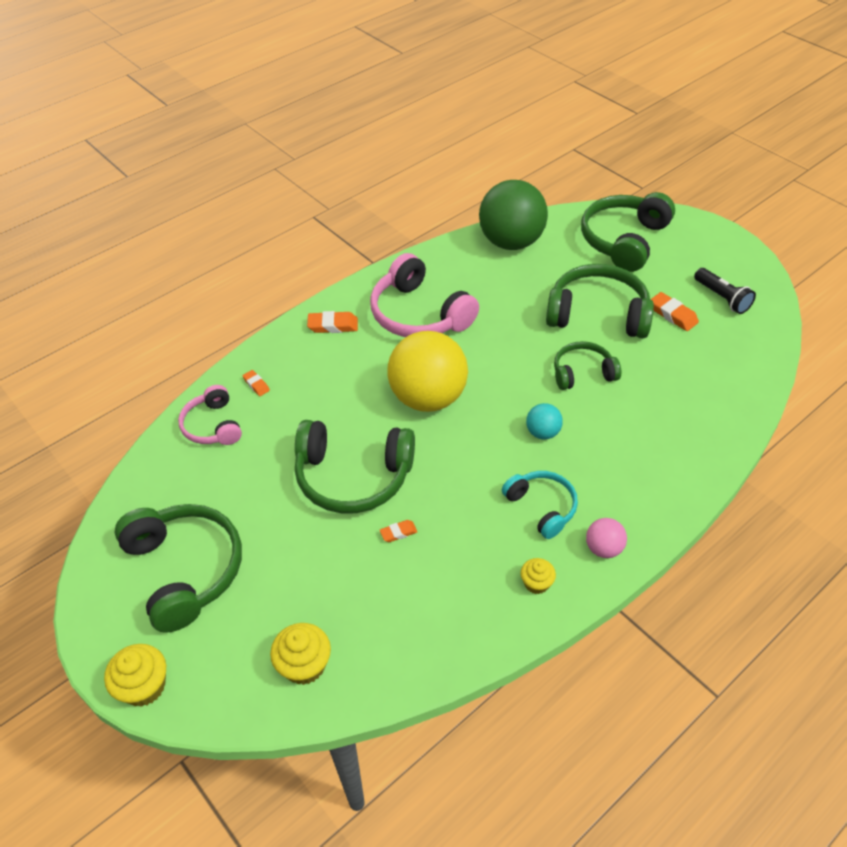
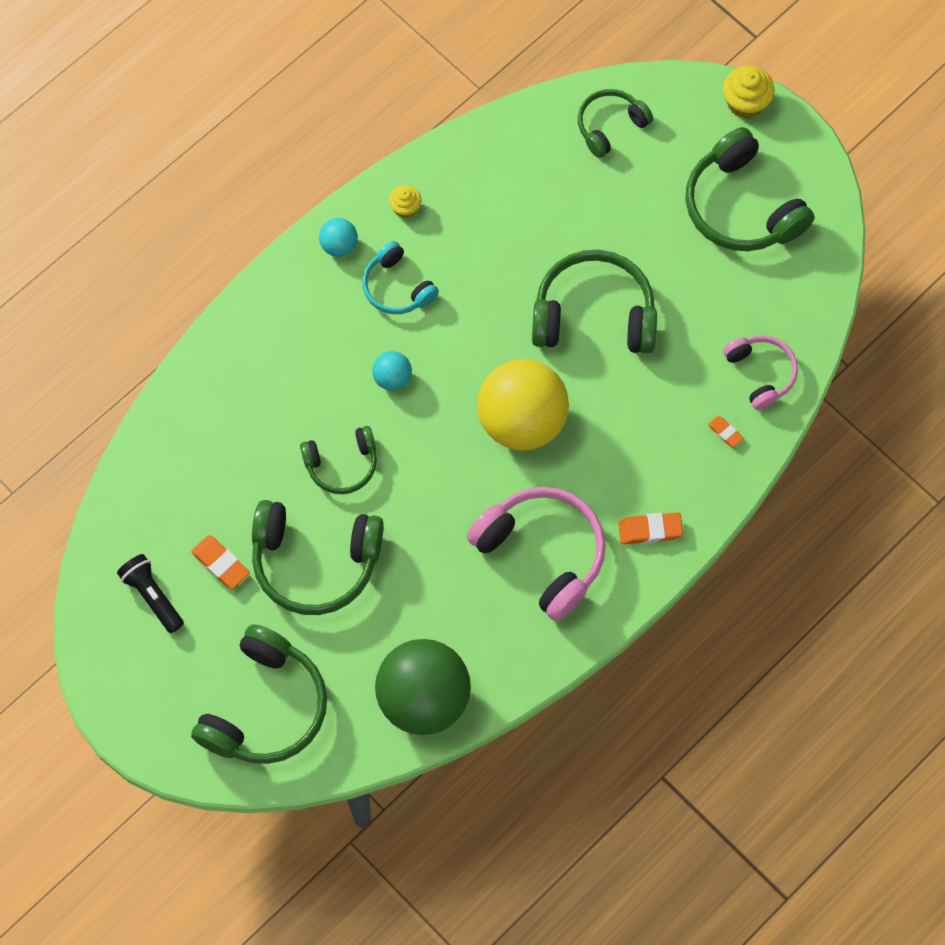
camera: 175 degrees right, 20 degrees up
(304, 665) = (610, 126): yellow cupcake -> green headphones
(398, 533) = (540, 253): orange eraser -> none
(603, 548) = (339, 245): pink ball -> turquoise ball

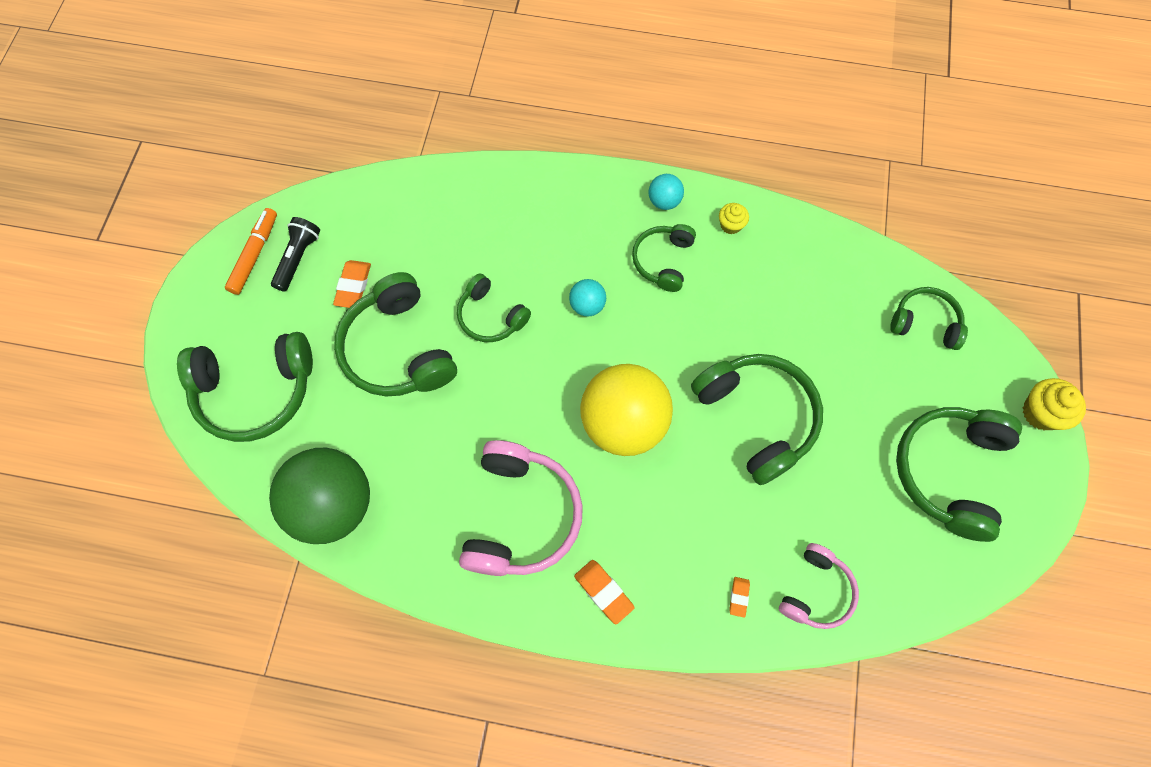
camera: 55 degrees right, 0 degrees up
(118, 633) = (255, 255): none -> orange marker
(397, 287) = (663, 261): turquoise headphones -> green headphones

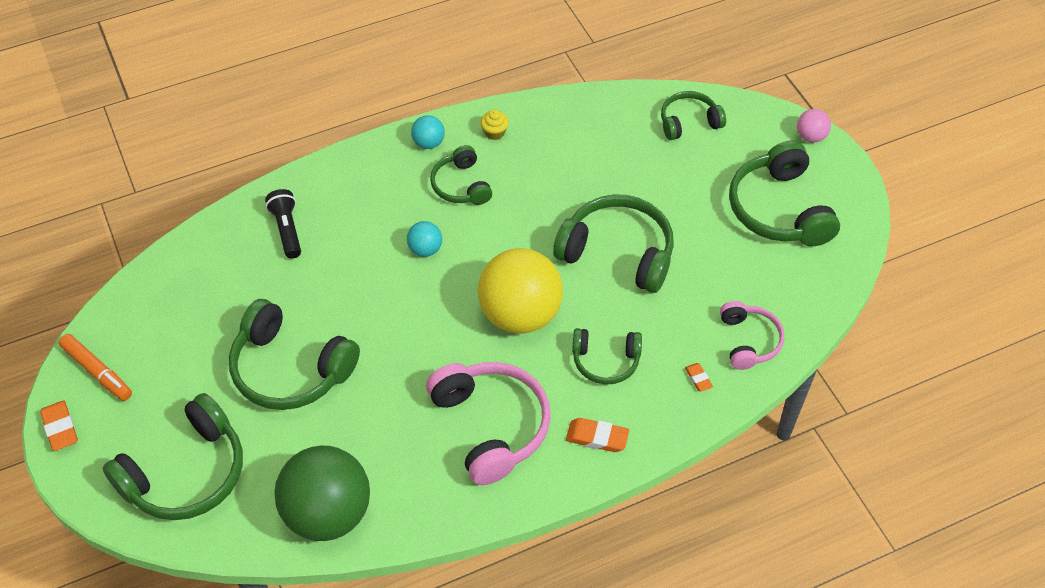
camera: 35 degrees left, 15 degrees down
(255, 255) = (97, 372): orange marker -> orange marker turned 150 degrees clockwise
(298, 258) = (141, 352): black flashlight -> black flashlight (287, 230)
(353, 286) = (211, 345): orange eraser -> orange eraser (60, 428)
(491, 316) = (351, 301): green headphones -> green headphones (605, 361)
(1040, 412) = (810, 136): yellow cupcake -> pink ball

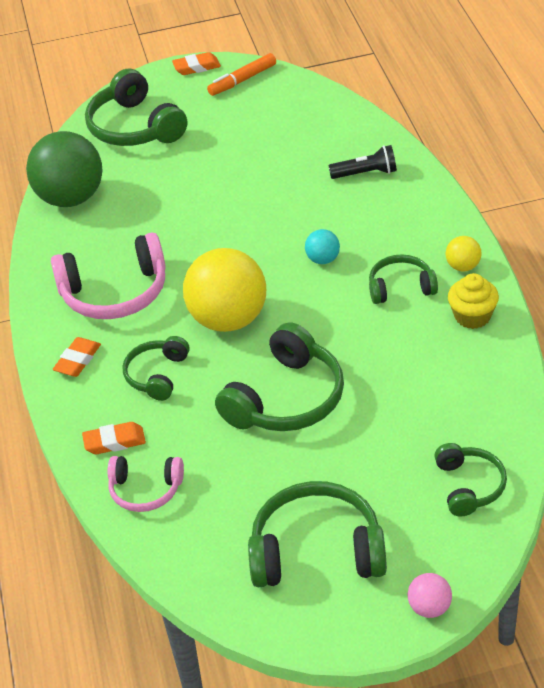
camera: 105 degrees right, 10 degrees down
(290, 369) = (213, 177): green headphones -> none
(428, 143) = (463, 266): turquoise ball -> yellow ball
(494, 132) = (472, 316): yellow cupcake -> yellow cupcake, size x1.60
(698, 379) = (114, 442): orange eraser -> orange eraser, size x1.68

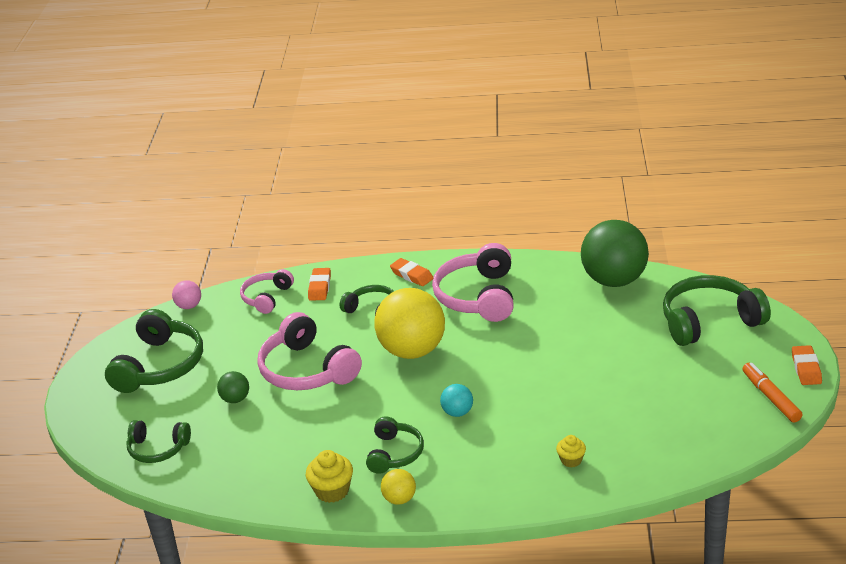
camera: 105 degrees right, 10 degrees down
(286, 399) = (307, 370): green headphones -> pink headphones
(358, 446) = (235, 399): none -> green ball
(366, 173) = (571, 460): black flashlight -> yellow cupcake
(429, 608) = (76, 409): pink ball -> pink ball (189, 306)

